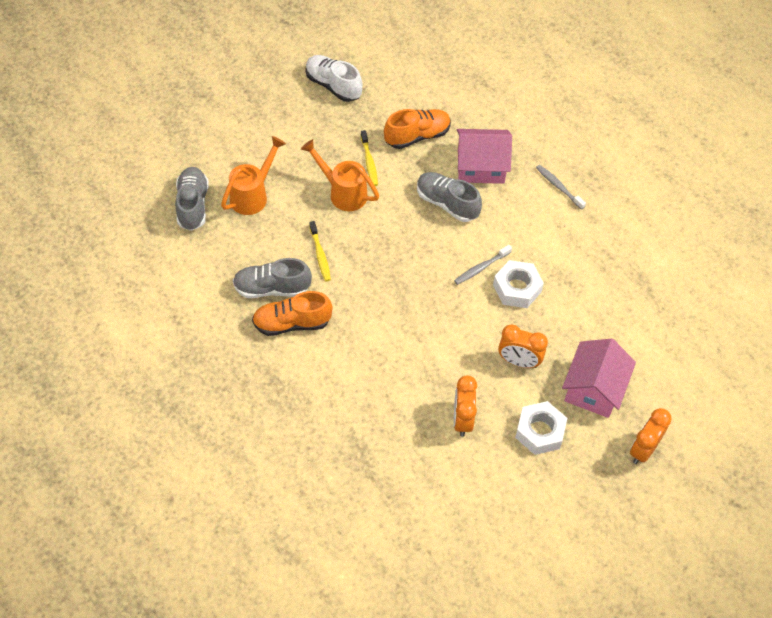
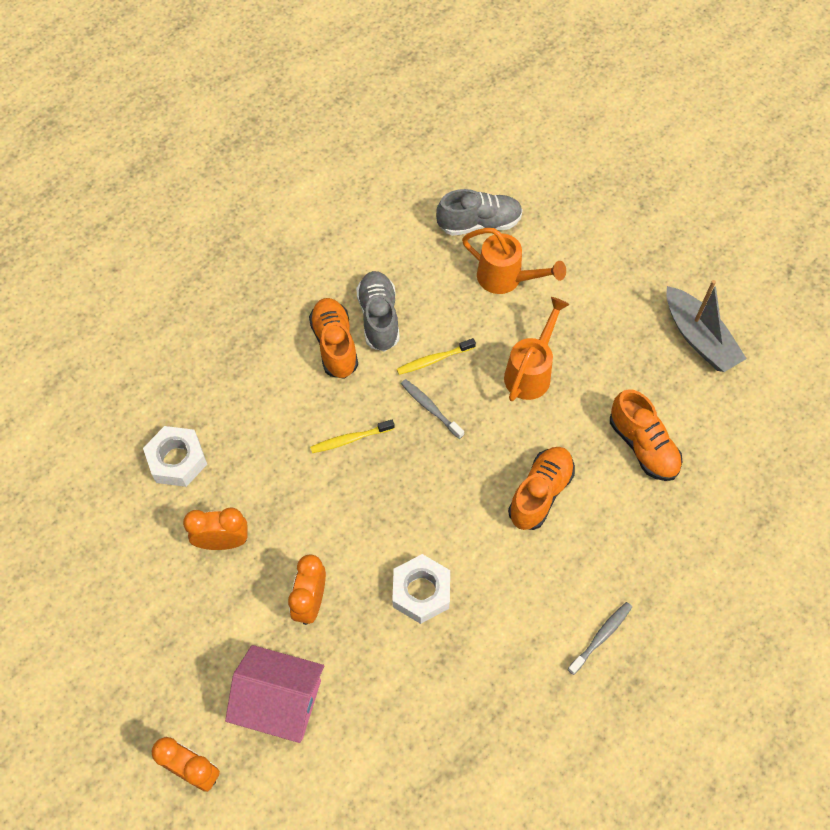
camera: 85 degrees right, 5 degrees up
(333, 86) = (699, 338): white shoe -> grey boat
(369, 162) = (585, 395): yellow toothbrush -> yellow toothbrush (350, 439)
(447, 203) = (540, 493): grey shoe -> orange shoe
(480, 166) = (611, 530): pink house -> none
(481, 268) = (446, 544): grey toothbrush -> grey toothbrush (430, 408)
(539, 432) = (212, 634): white nut -> white nut (177, 460)

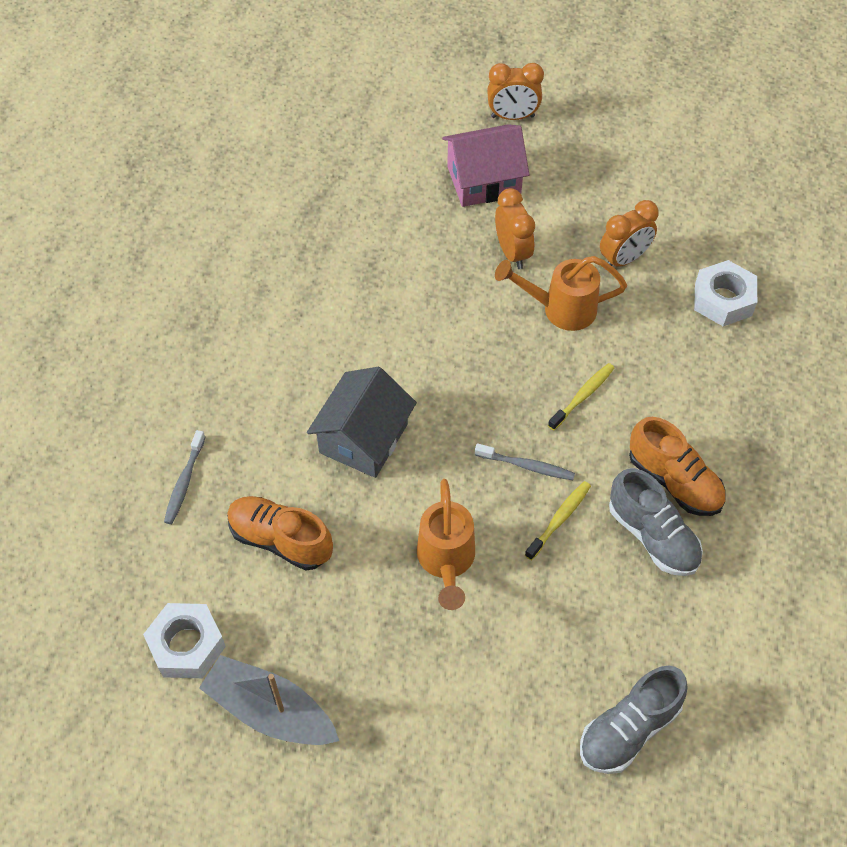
camera: 150 degrees right, 5 degrees down
(421, 592) = (423, 303): white nut -> white nut (187, 645)
(506, 279) = (544, 666): orange watering can -> orange watering can (560, 309)
(540, 493) = (363, 438): orange shoe -> grey house
(601, 637) = (241, 344): grey toothbrush -> grey toothbrush (184, 482)

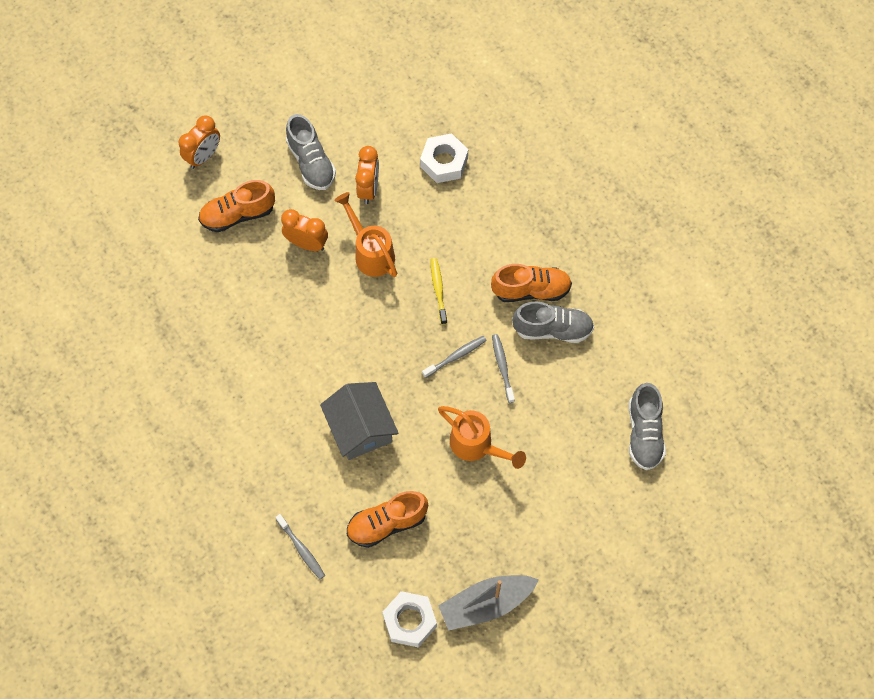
camera: 50 degrees left, 10 degrees up
(483, 181) = (238, 214): pink house -> orange shoe
(559, 519) = (502, 367): yellow toothbrush -> grey toothbrush
(560, 309) = (370, 252): orange watering can -> orange watering can turned 105 degrees clockwise
(598, 196) = (311, 162): none -> grey shoe

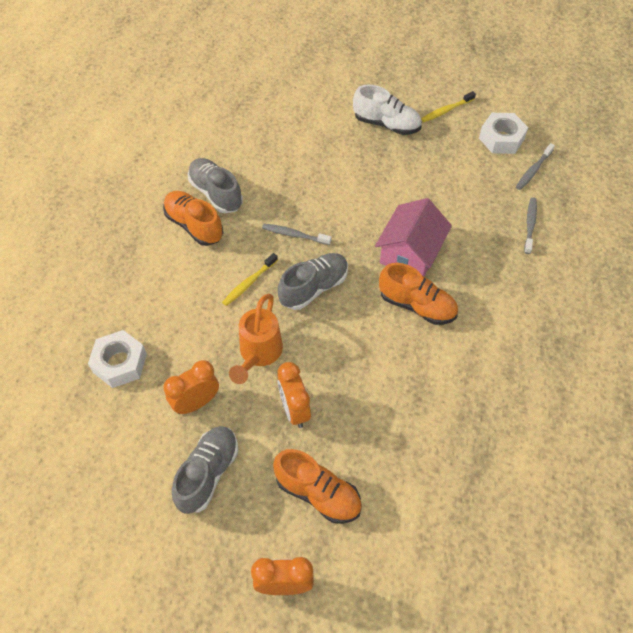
camera: 130 degrees left, 10 degrees down
(360, 428) = (410, 253): grey house -> pink house
(387, 523) = (457, 191): orange shoe -> orange shoe (417, 305)
(477, 446) = (350, 179): orange watering can -> none
(486, 604) = (446, 110): grey boat -> yellow toothbrush
(502, 367) = (275, 202): grey toothbrush -> grey toothbrush (533, 170)
(515, 533) = (386, 124): none -> white shoe
(644, 433) = (248, 103): grey shoe -> grey shoe (314, 288)

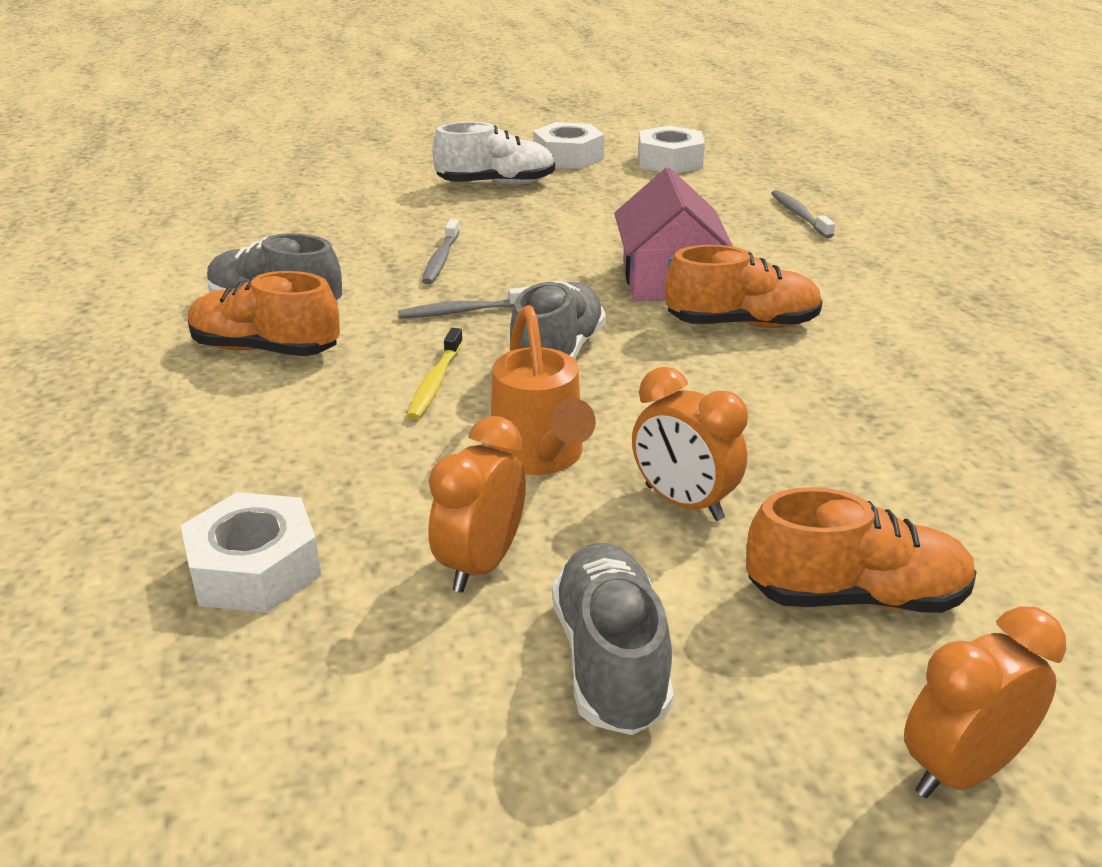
camera: 30 degrees left, 25 degrees down
(446, 110) = (568, 157): yellow toothbrush -> white nut
(533, 170) = (743, 175): grey toothbrush -> grey toothbrush (441, 259)

